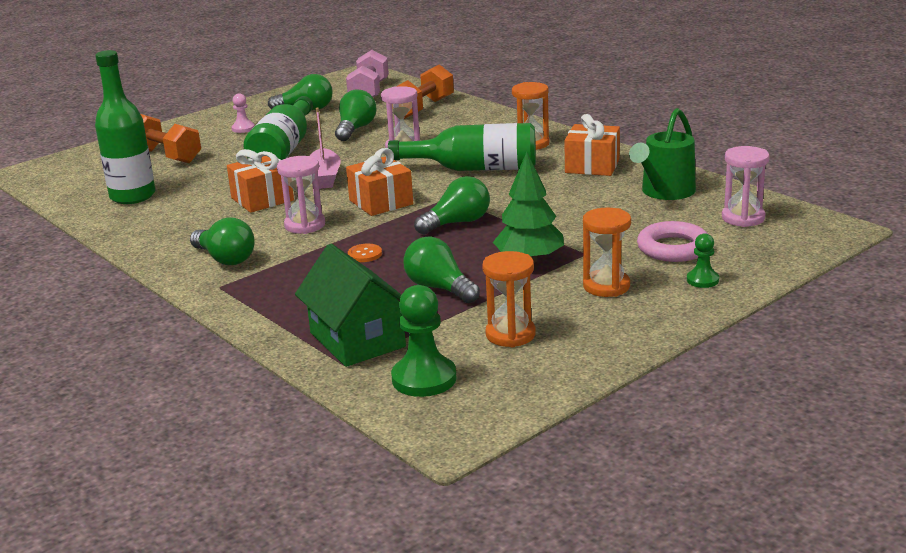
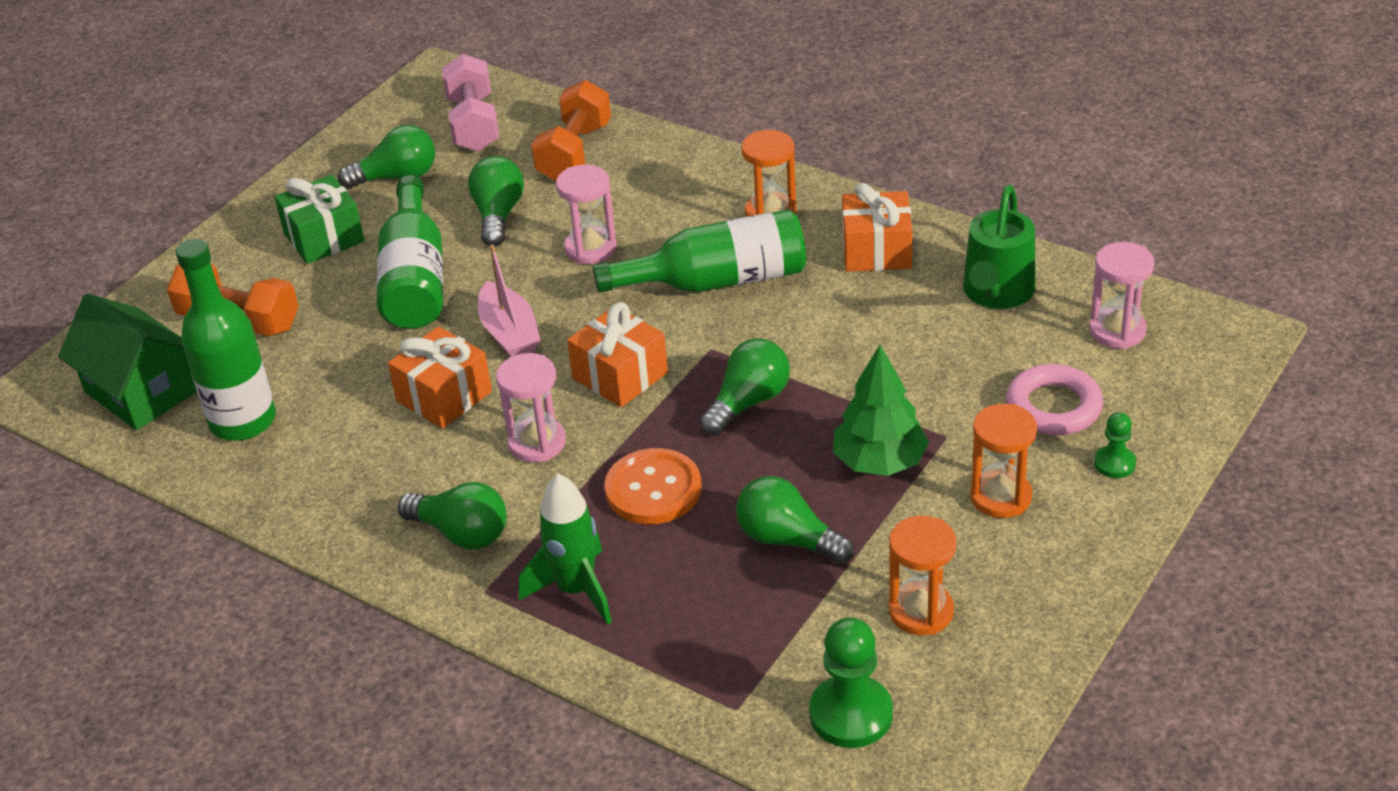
camera: 15 degrees left, 15 degrees up
(243, 128) = (324, 238): pink pawn -> green gift
(278, 293) = (576, 590): none -> green rocket
(357, 340) = (729, 659): green house -> green house (141, 391)
(365, 254) = (653, 489): orange button -> orange button, size x2.04

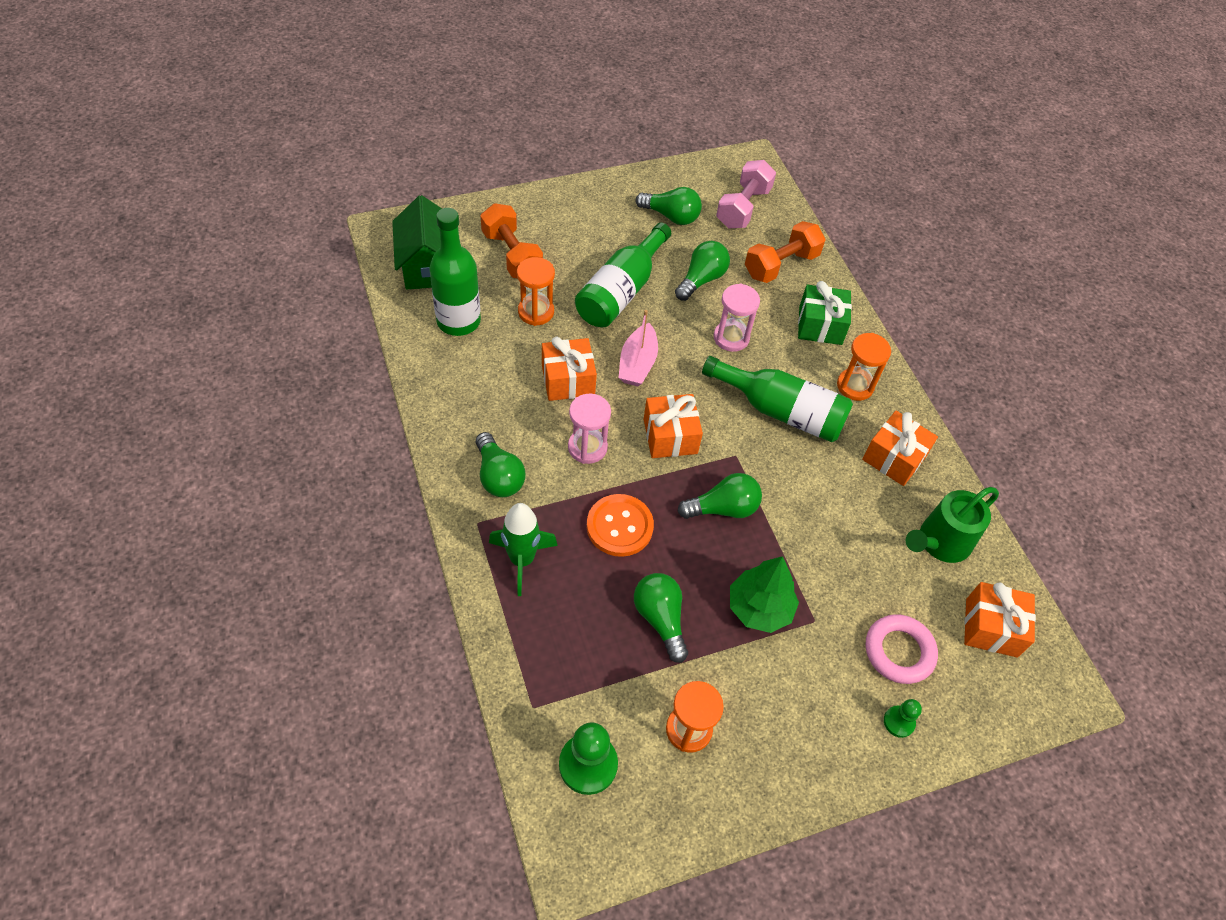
camera: 30 degrees right, 15 degrees up
(324, 238) = (599, 231): green gift -> green gift (820, 325)
(1000, 497) = (807, 689): orange hourglass -> orange hourglass (536, 312)
(1117, 331) = (991, 627): pink hourglass -> orange gift

